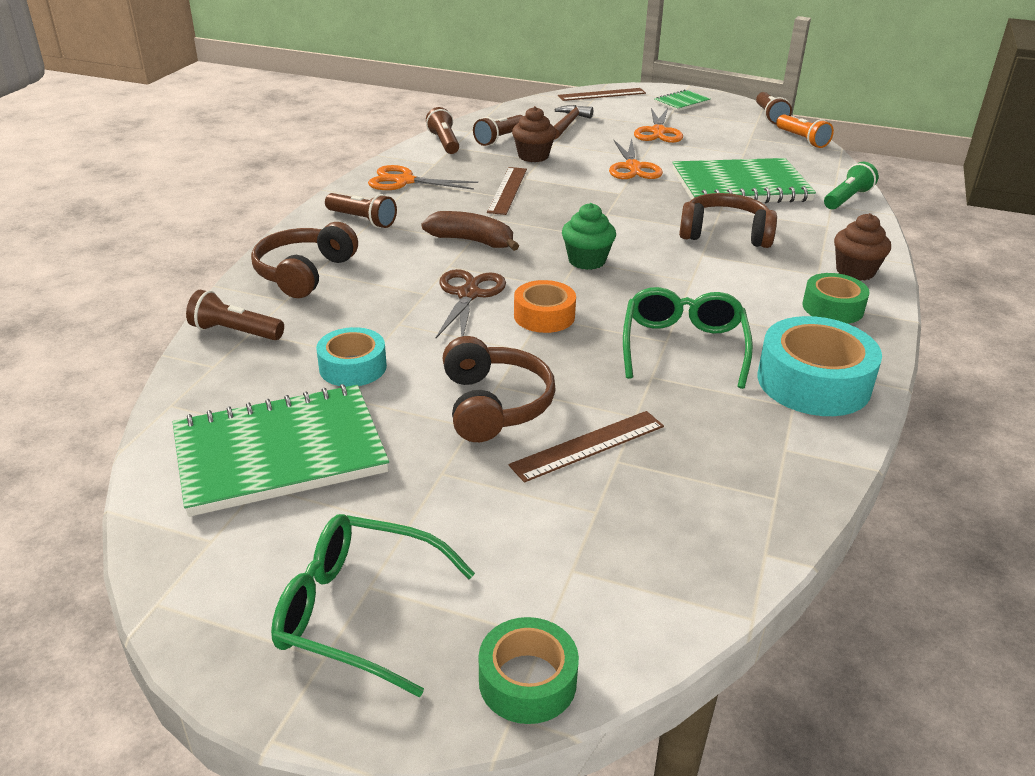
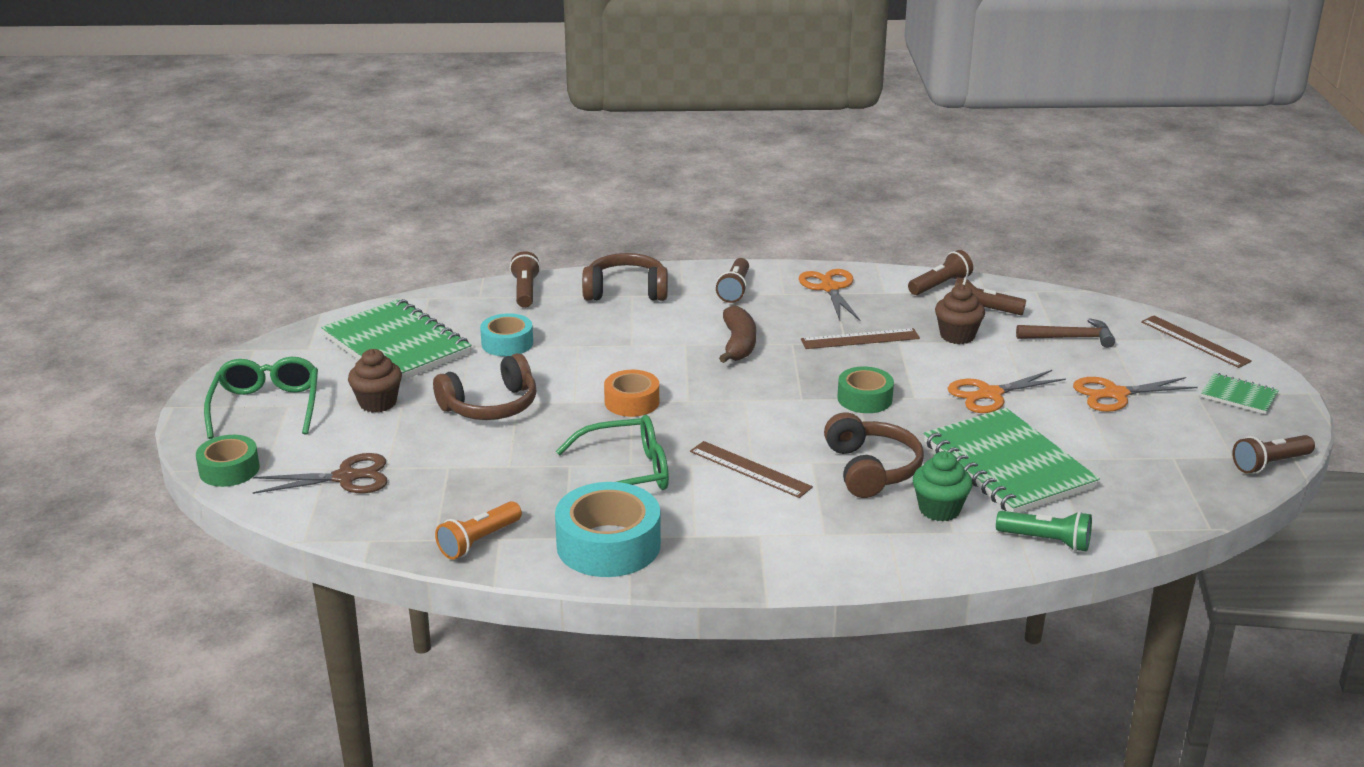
camera: 70 degrees right, 5 degrees down
(468, 295) = (642, 363): brown scissors -> brown scissors (345, 477)
(587, 261) = (747, 404): green cupcake -> green cupcake (939, 509)
(588, 446) = (460, 452): brown ruler -> brown ruler (750, 469)
(802, 140) = (1211, 495): orange flashlight -> orange flashlight (478, 541)
(832, 308) = (756, 547): green tape -> green tape (864, 398)
(855, 271) = (850, 556): brown cupcake -> brown cupcake (378, 403)

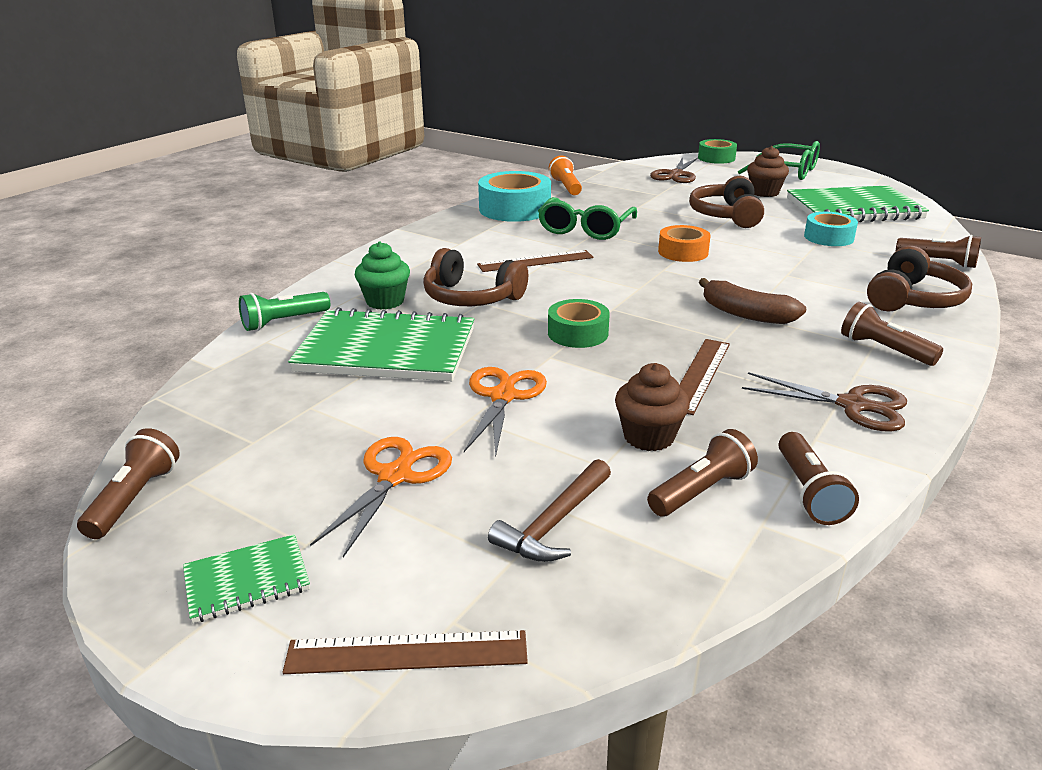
camera: 125 degrees right, 0 degrees up
(830, 288) = (852, 405): orange scissors -> brown scissors

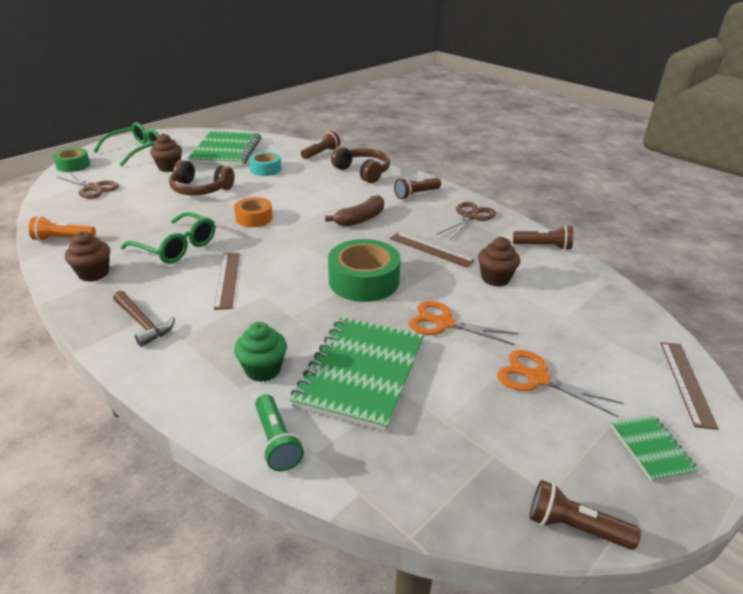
camera: 80 degrees left, 5 degrees up
(471, 297) = (281, 320): brown headphones -> none
(515, 209) = (94, 273): turquoise tape -> brown cupcake
(554, 523) = (576, 322): brown hammer -> brown hammer (142, 323)
(578, 333) = (364, 281): green tape -> green tape, size x1.65
(702, 491) = (544, 273): brown flashlight -> none

